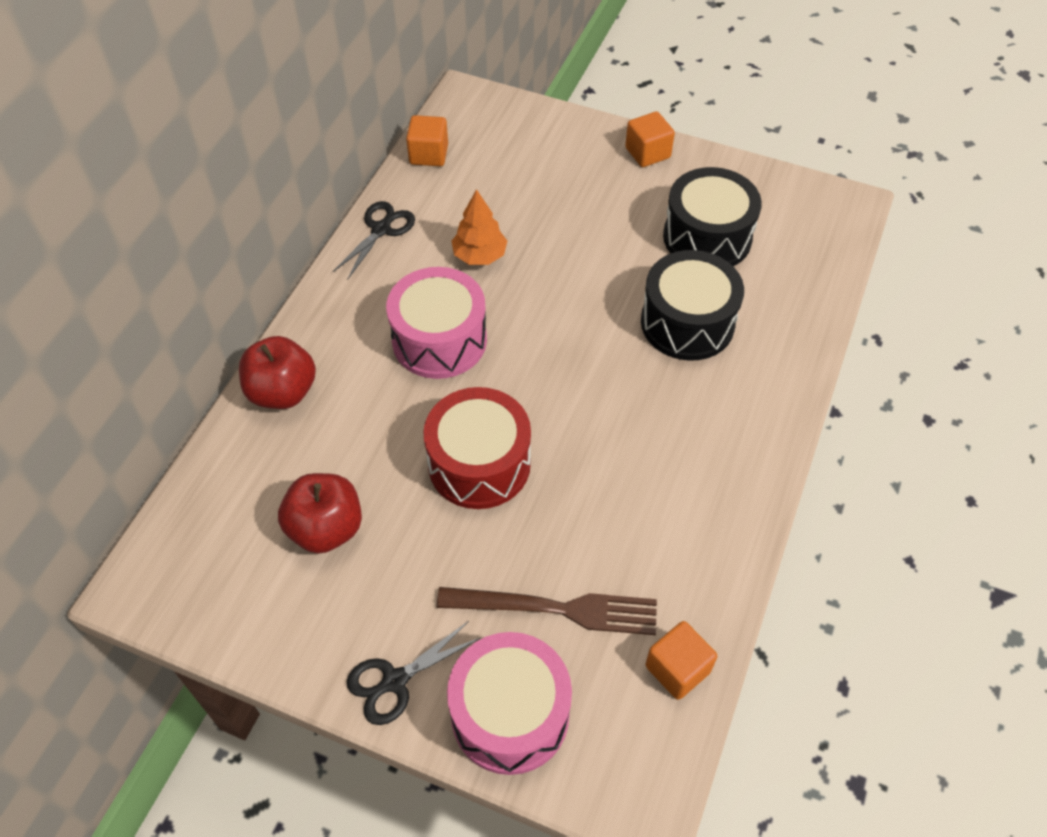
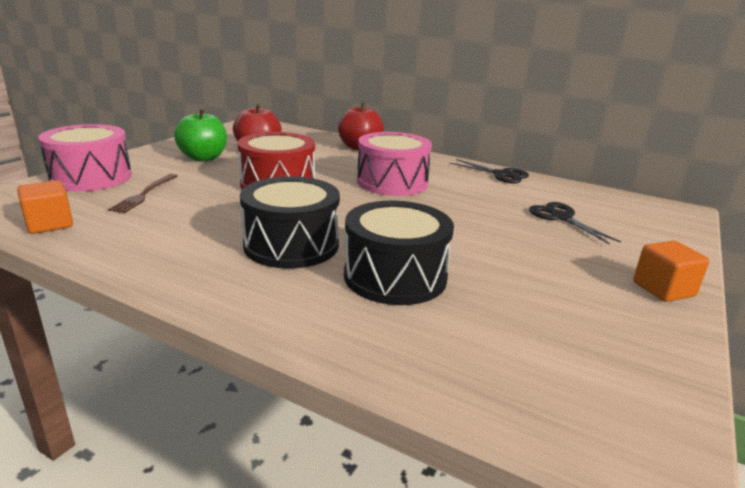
camera: 95 degrees right, 30 degrees down
(382, 595) = (203, 158): none -> green apple
(394, 681) = (147, 157): black scissors -> black scissors (561, 217)
(429, 154) = (592, 193): orange cube -> none
(480, 256) = (479, 200): orange tree -> none
(556, 609) = (144, 194): brown fork -> brown fork, size x0.65
(707, 237) = (529, 308): black drum -> black drum (291, 245)

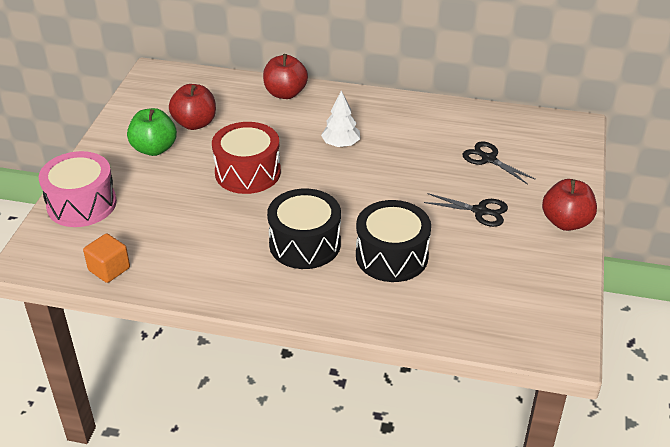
camera: 15 degrees left, 15 degrees up
(144, 194) = (148, 215): brown fork -> none
(392, 182) = (341, 144): pink drum -> white tree
(501, 175) = (427, 108): black scissors -> black scissors (480, 211)
(663, 289) = (566, 222): orange cube -> red apple

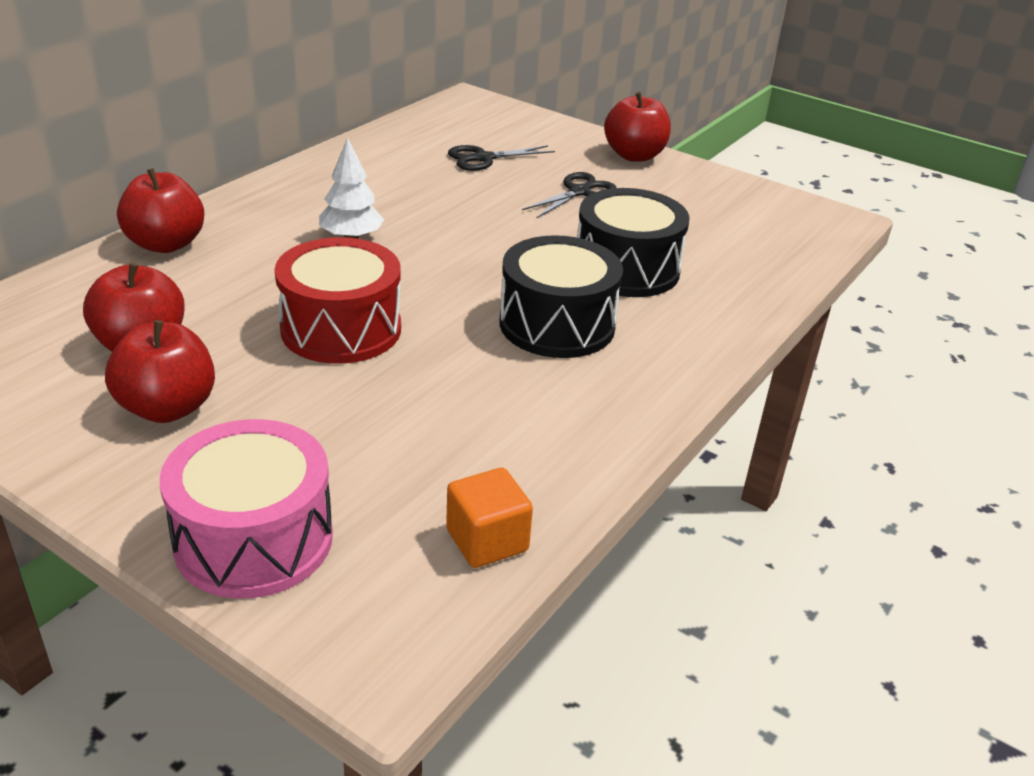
camera: 70 degrees left, 5 degrees down
(154, 149) = (168, 408): green apple -> red apple

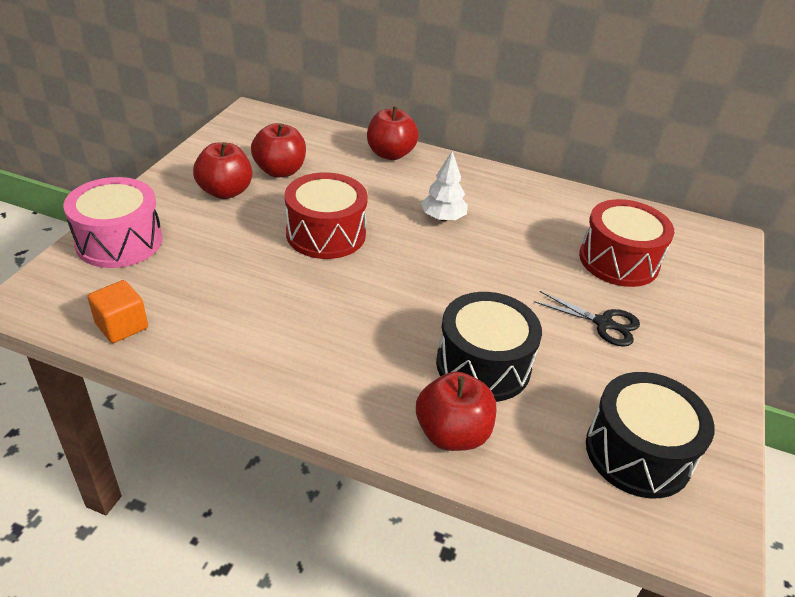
camera: 75 degrees right, 5 degrees up
(483, 158) = (618, 260): black scissors -> red drum
(557, 324) = (375, 331): black drum -> black drum (638, 452)
(634, 156) = (714, 355): red apple -> red apple (452, 434)

